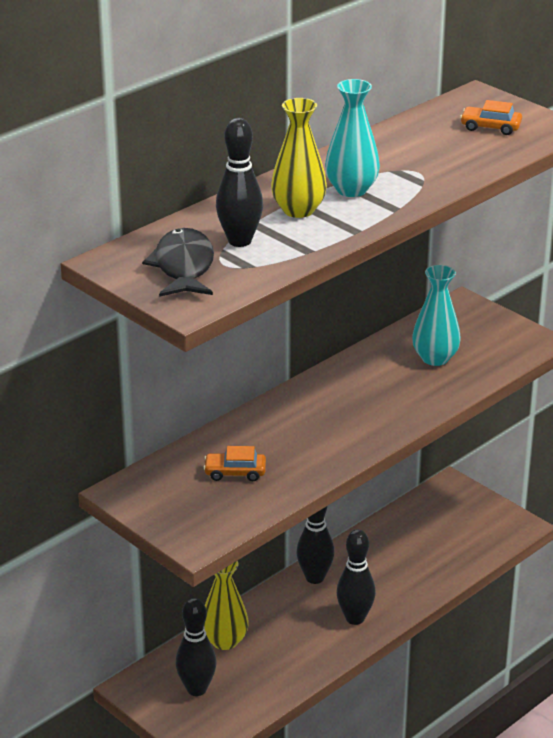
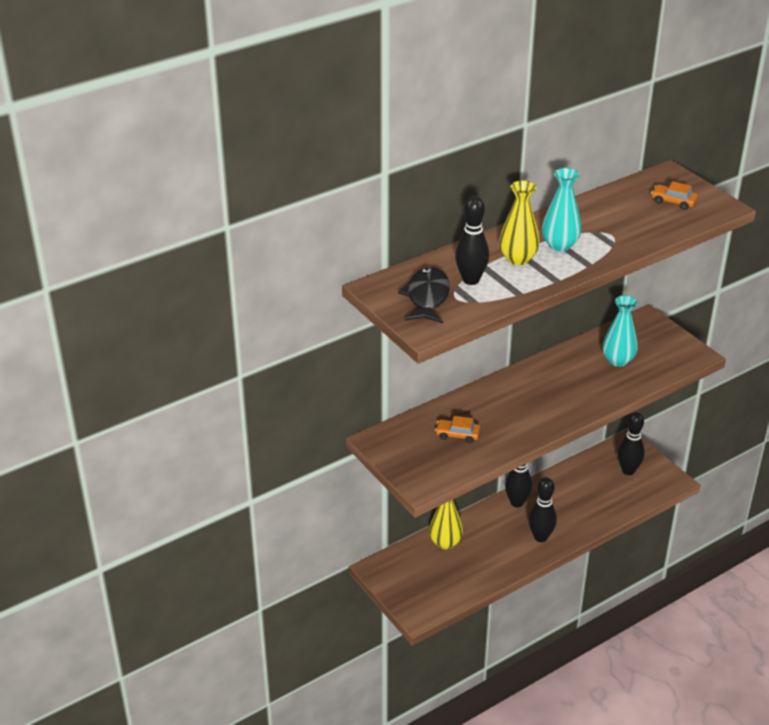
camera: 10 degrees right, 5 degrees up
(196, 689) = (420, 576): black bowling pin -> black bowling pin (628, 470)

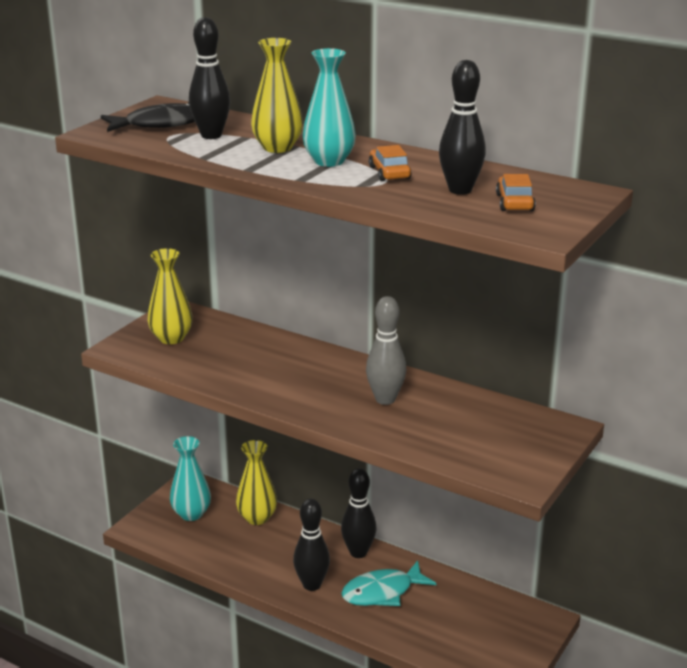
camera: 65 degrees right, 10 degrees down
(423, 454) = (171, 338): none -> yellow vase
(457, 435) = (217, 350): orange car -> orange car (389, 173)
(566, 505) = (382, 592): none -> turquoise fish
(575, 377) = (385, 399): none -> grey bowling pin
(618, 360) = (448, 422): turquoise vase -> turquoise vase (191, 514)
(628, 470) = (490, 631): black bowling pin -> black bowling pin (460, 190)

